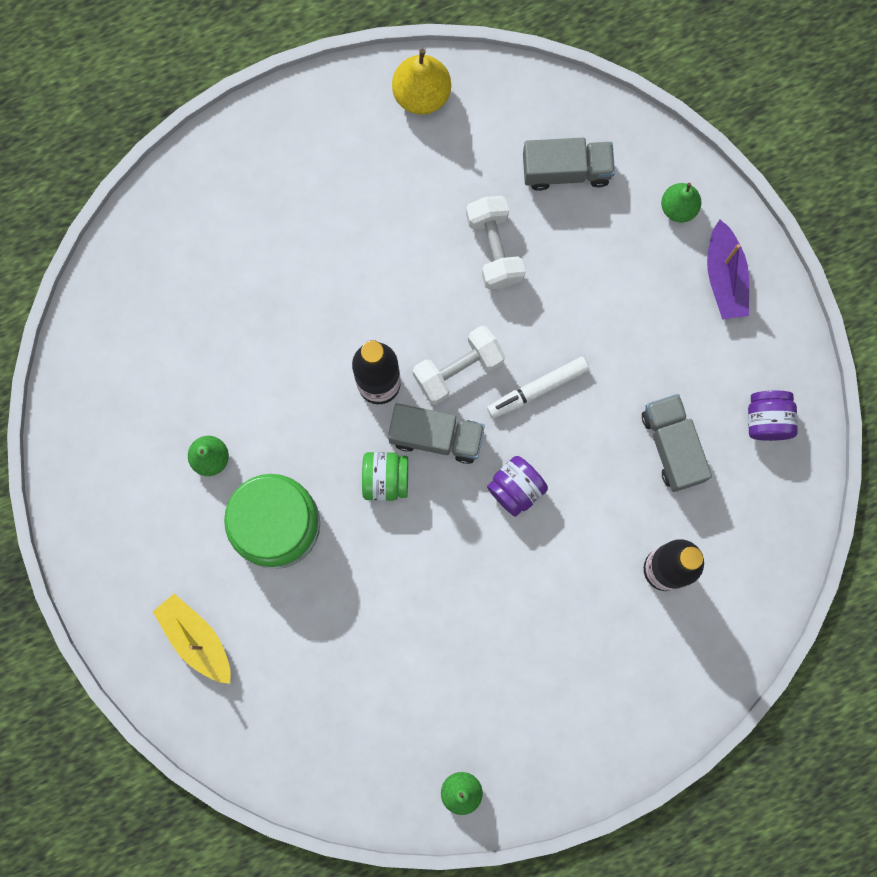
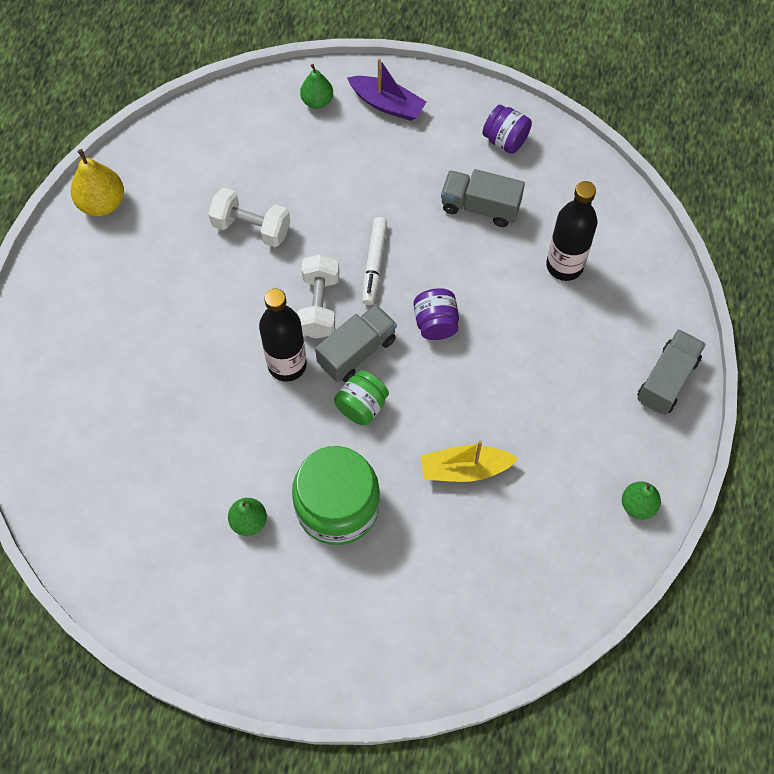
camera: 55 degrees left, 15 degrees down
(196, 639) = (383, 627): yellow boat -> yellow boat (464, 469)
(566, 170) = (234, 150): grey truck -> grey truck (667, 380)

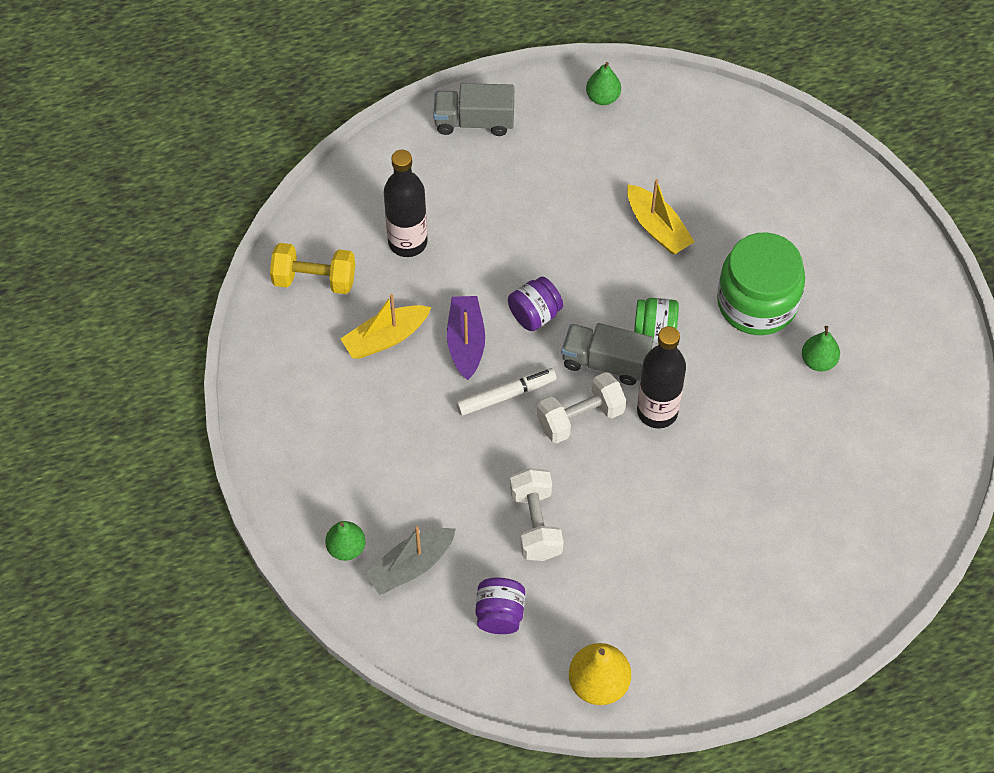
camera: 120 degrees left, 5 degrees down
(275, 133) = (410, 566): none -> grey boat
(387, 104) = (311, 479): purple boat -> purple boat (466, 342)
(480, 207) = (385, 338): grey truck -> yellow boat
(505, 140) = (293, 353): purple jar -> purple jar (500, 614)
(566, 183) = (314, 279): none -> yellow dumbbell

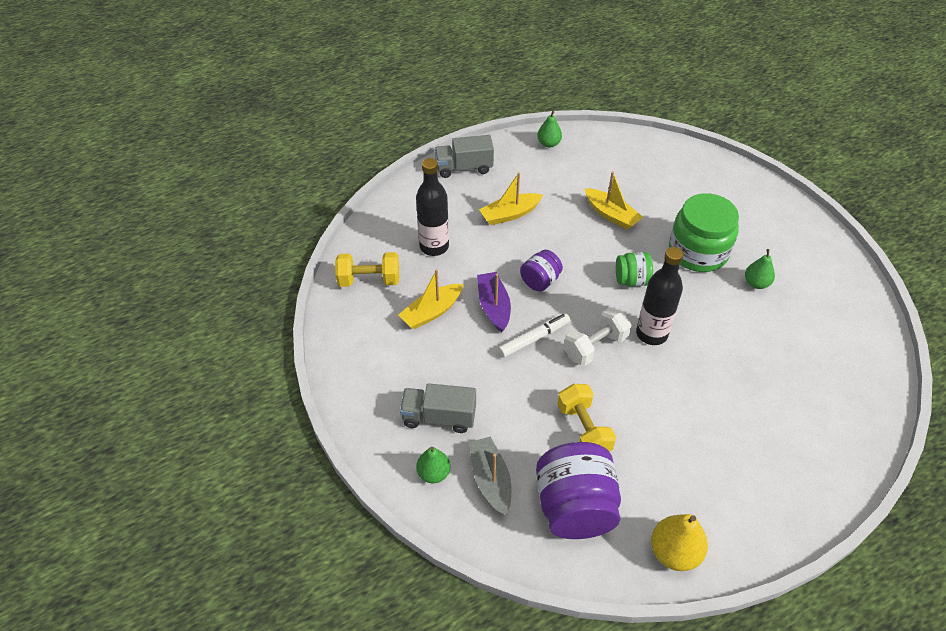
camera: 10 degrees left, 10 degrees down
(410, 566) = (490, 480): grey boat -> grey boat turned 120 degrees clockwise
(500, 614) = (575, 507): purple jar -> purple jar, size x1.87
(519, 207) = (510, 214): none -> yellow boat
(536, 524) = (584, 430): white dumbbell -> yellow dumbbell
(605, 362) = (602, 306): grey truck -> grey truck (439, 417)

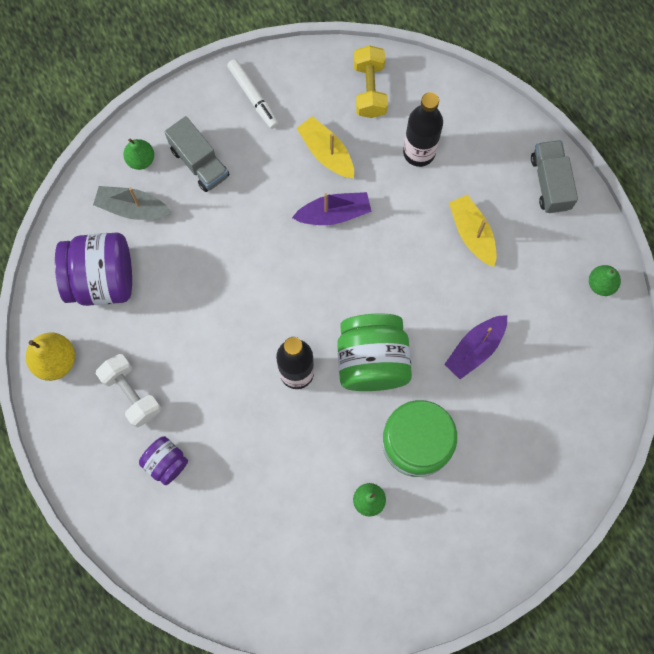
camera: 90 degrees right, 25 degrees up
(439, 417) = (199, 162): grey truck -> grey truck turned 135 degrees clockwise
(490, 480) = (132, 208): grey boat -> grey boat turned 150 degrees counterclockwise
(534, 339) = (291, 252): white marker -> white marker (253, 96)
(540, 281) = (370, 262): purple jar -> purple jar (166, 463)
(584, 430) = (181, 293): yellow dumbbell -> none
(595, 346) = (280, 313): white dumbbell -> white dumbbell (131, 393)
(611, 215) = (475, 349): yellow boat -> purple boat
(631, 280) = (372, 360): green jar -> green jar, size x1.87

